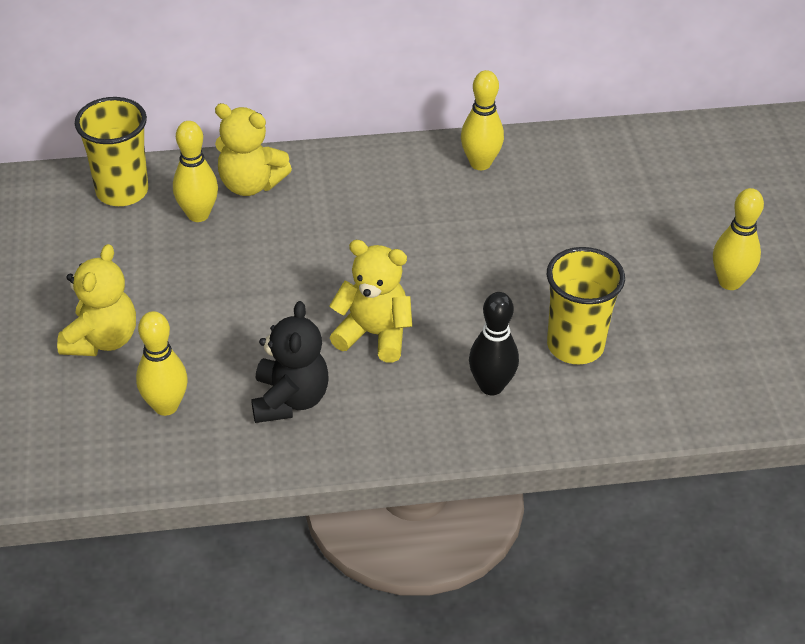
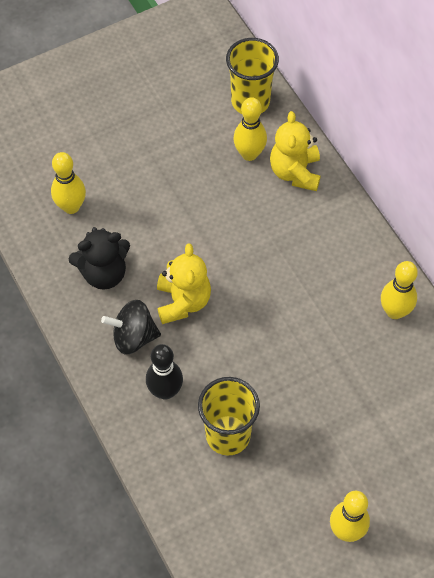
camera: 70 degrees right, 15 degrees up
(102, 339) = (112, 149): yellow teddy bear -> none
(400, 395) = (133, 337): none -> black spinning top

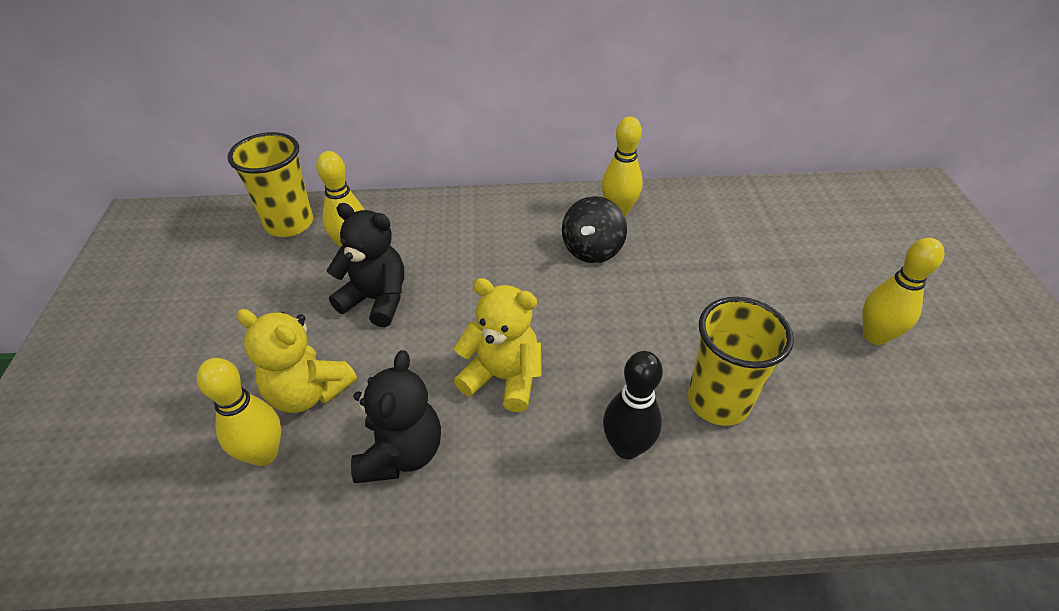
camera: 65 degrees left, 15 degrees down
(133, 337) = (524, 454): black spinning top -> black spinning top (592, 250)
(209, 196) = (376, 300): none -> black teddy bear
(295, 172) = (406, 221): yellow teddy bear -> yellow teddy bear (308, 392)

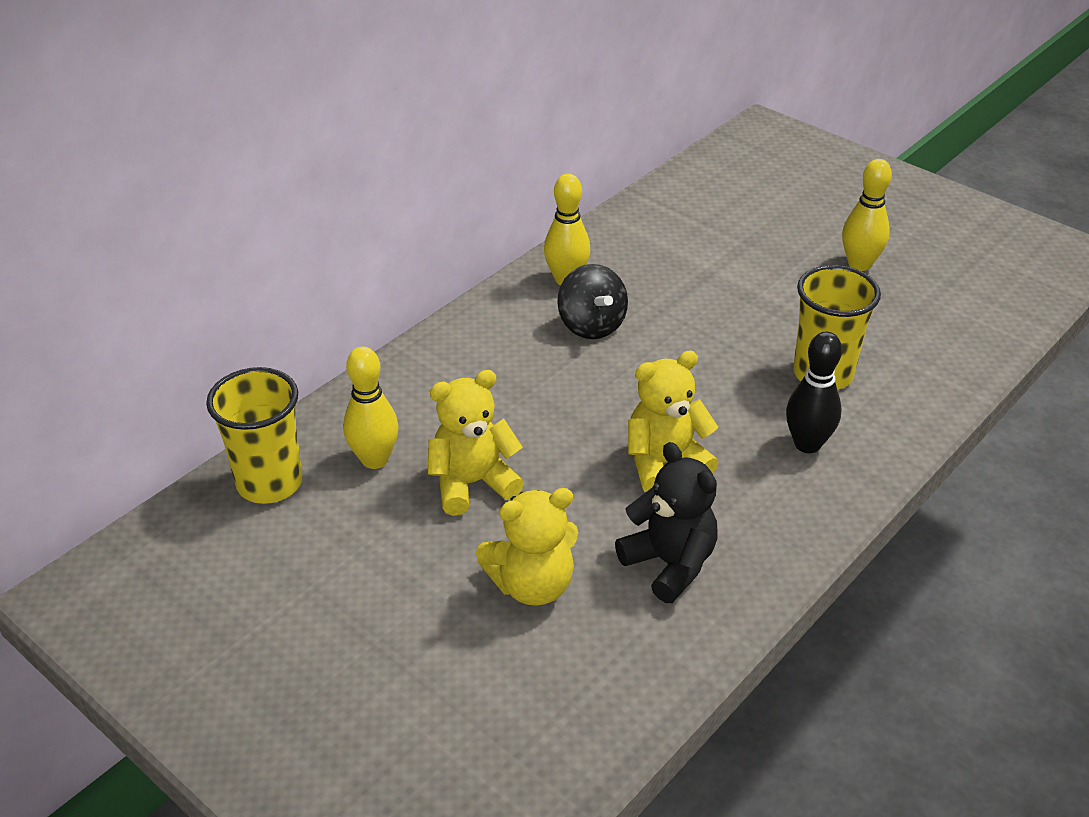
camera: 45 degrees left, 5 degrees down
(264, 454) = (570, 647): yellow bowling pin -> none
(376, 300) = (472, 483): black teddy bear -> yellow teddy bear

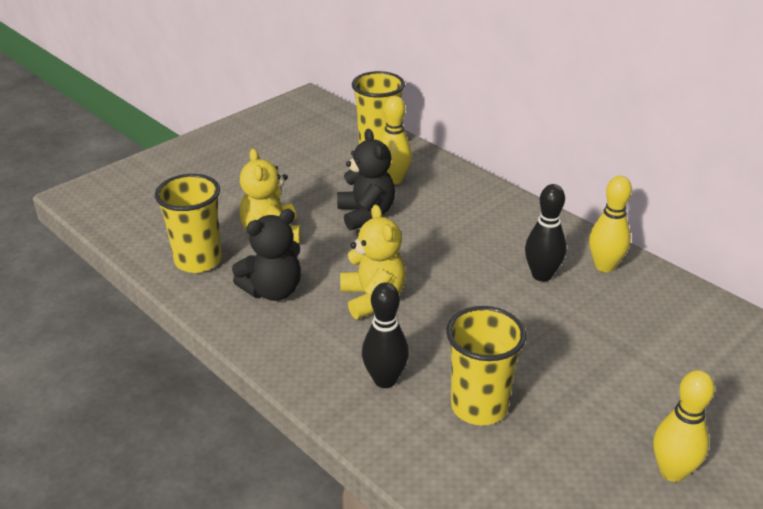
camera: 95 degrees right, 5 degrees down
(472, 483) = (366, 214): yellow teddy bear -> black teddy bear
(591, 325) = (542, 275): black spinning top -> black bowling pin
(613, 665) = (198, 260): none -> yellow cup

